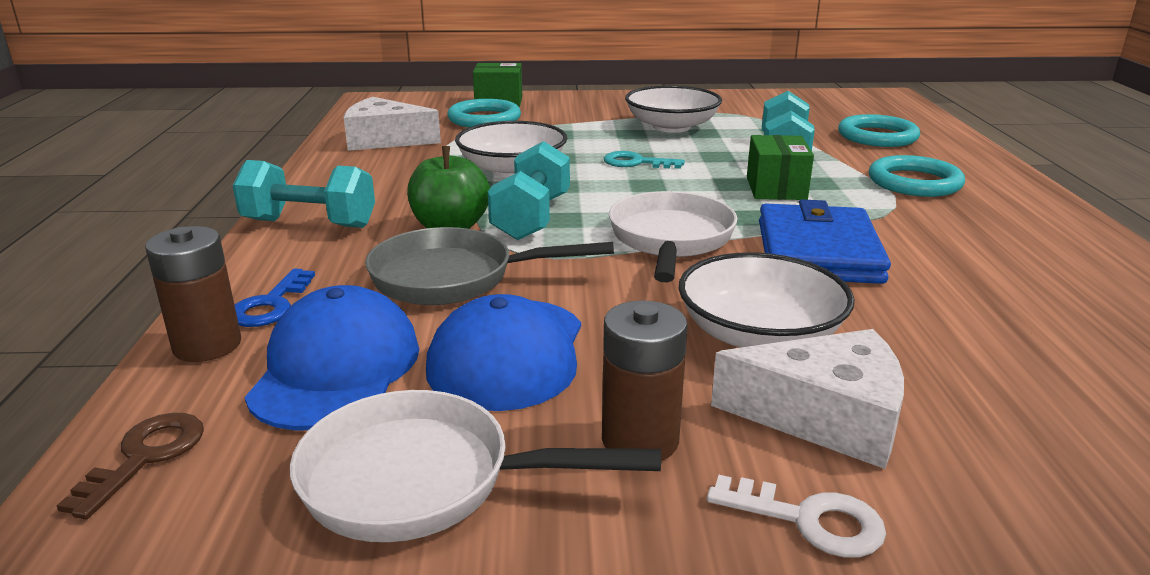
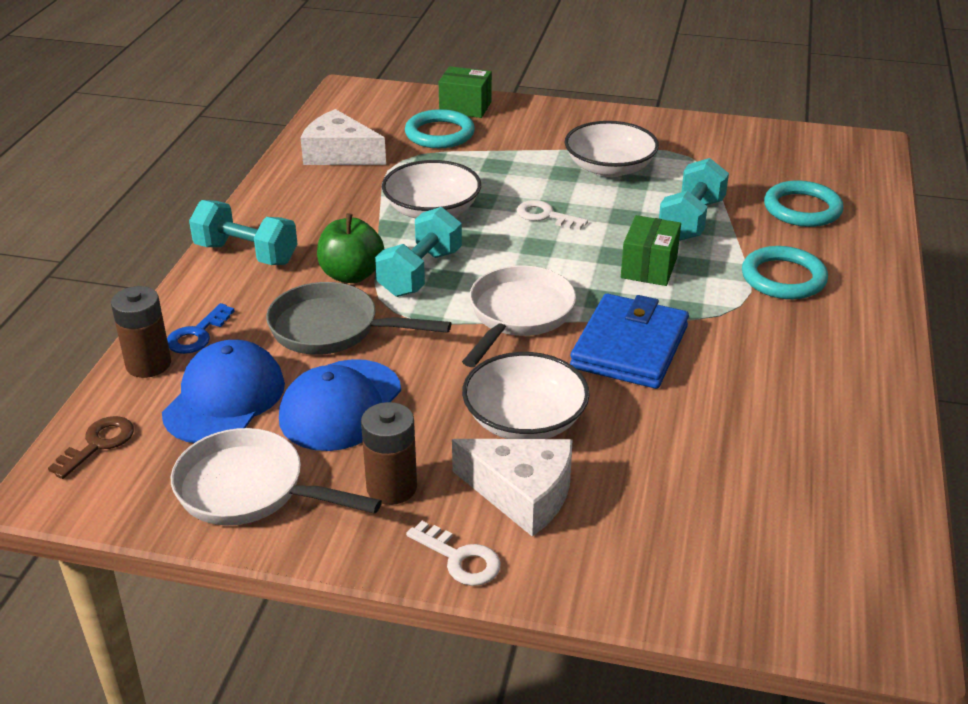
camera: 15 degrees right, 10 degrees up
(636, 163) = (545, 216): turquoise key -> white key

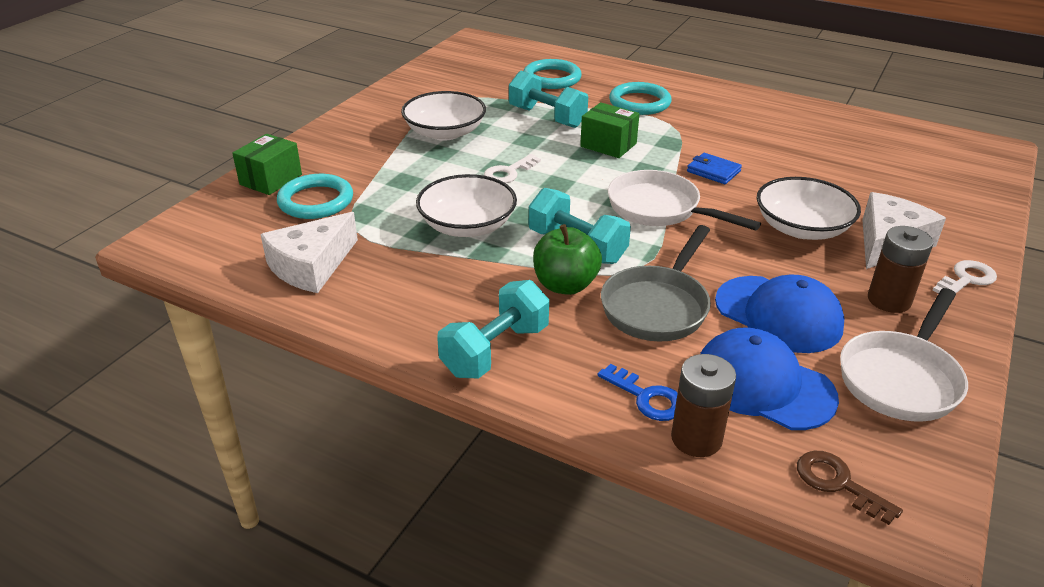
camera: 75 degrees left, 0 degrees up
(630, 347) = (713, 171): blue wallet -> blue wallet, size x0.50

